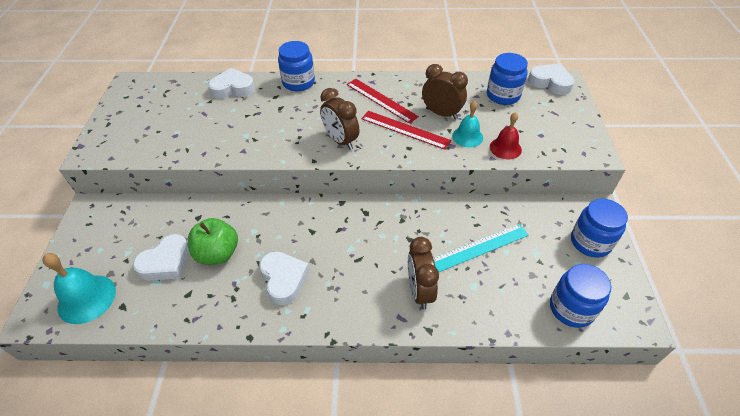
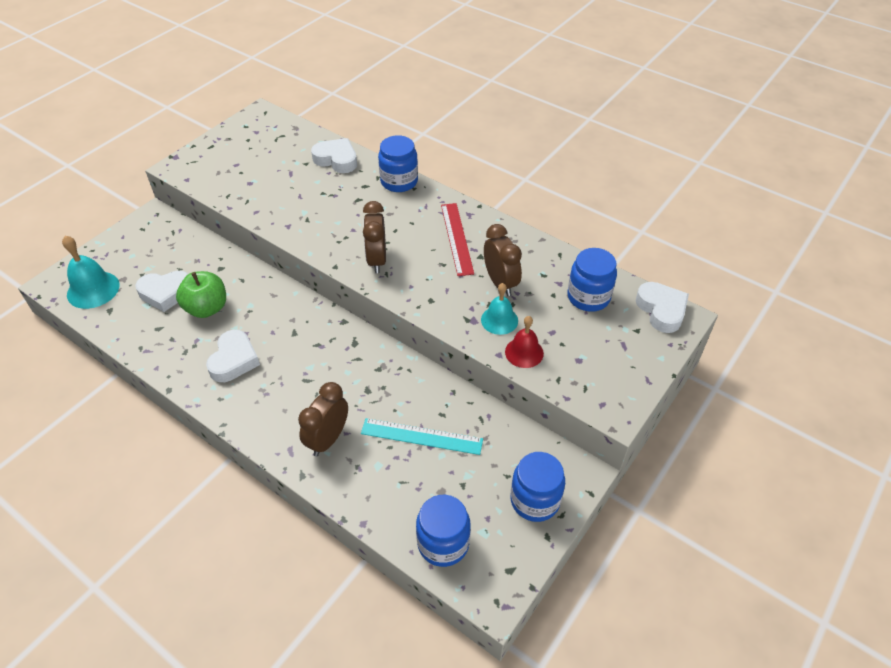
camera: 35 degrees right, 0 degrees up
(405, 129) = (446, 280): red ruler -> none

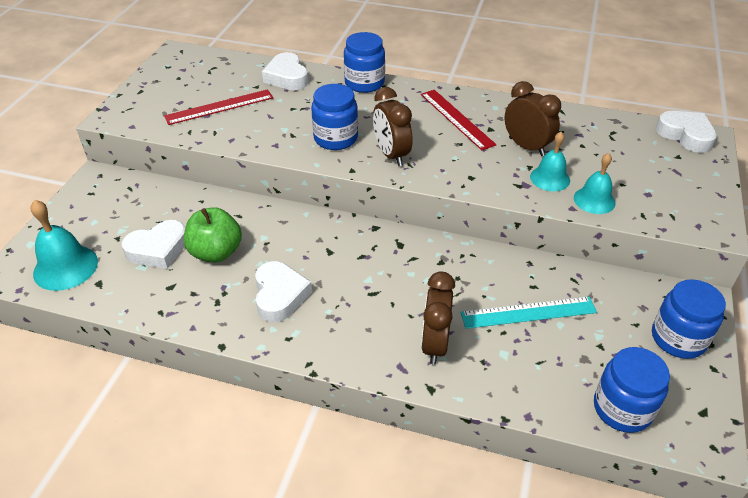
camera: 20 degrees left, 5 degrees down
(264, 177) = (219, 107): none -> red ruler
(336, 159) = (287, 77): white heart -> white heart turned 120 degrees counterclockwise
(524, 352) = (594, 200): red bell -> turquoise bell
(588, 297) = (615, 140): blue jar -> blue jar (335, 138)

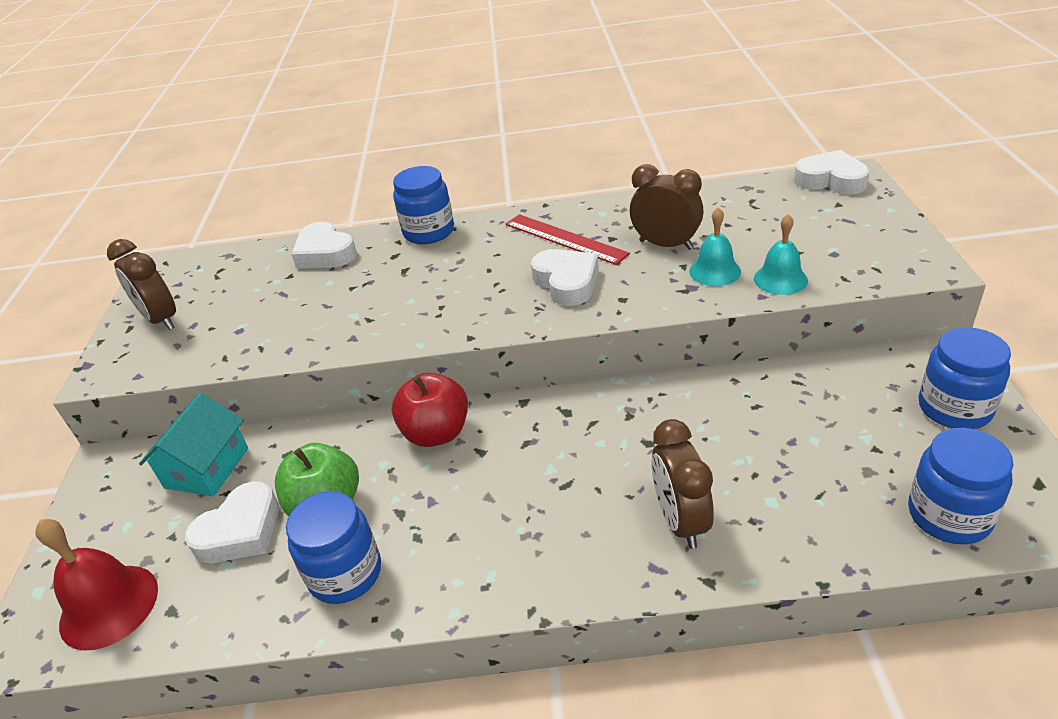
camera: 15 degrees left, 5 degrees down
(65, 267) = (109, 606): turquoise bell -> red bell
(155, 202) = (207, 468): none -> turquoise house
(219, 107) = (252, 315): red ruler -> none
(280, 295) = (444, 532): white heart -> white heart (567, 282)
(307, 229) = (436, 433): none -> red apple
(335, 138) = (428, 306): blue jar -> blue jar (345, 573)
(391, 154) = (509, 303): brown clock -> brown clock (161, 319)
(528, 312) = (769, 439): turquoise ruler -> none

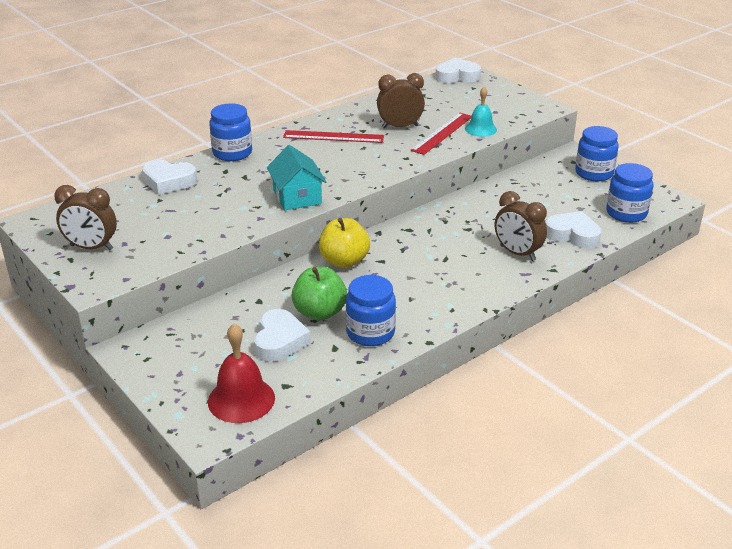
camera: 40 degrees left, 5 degrees down
(207, 468) = (211, 324): turquoise house -> turquoise house (297, 197)
(436, 433) = (344, 261): red apple -> yellow apple
(567, 282) = (363, 158): white heart -> white heart (573, 235)
(715, 271) = (442, 133): turquoise bell -> red ruler

